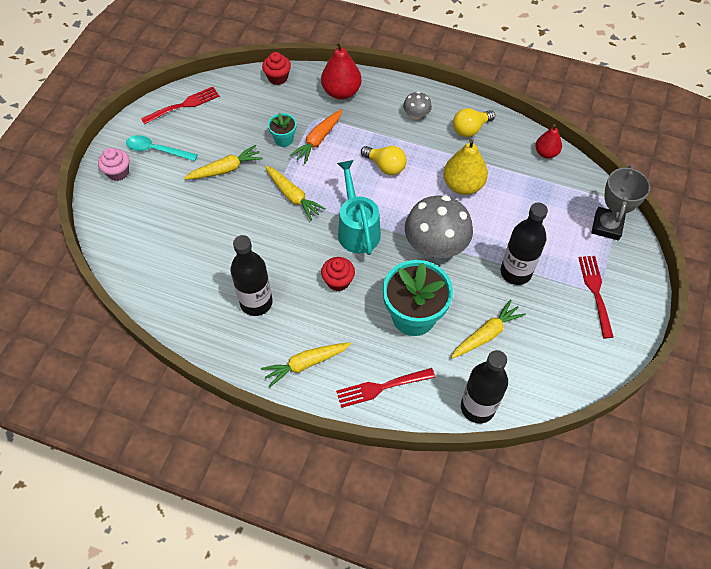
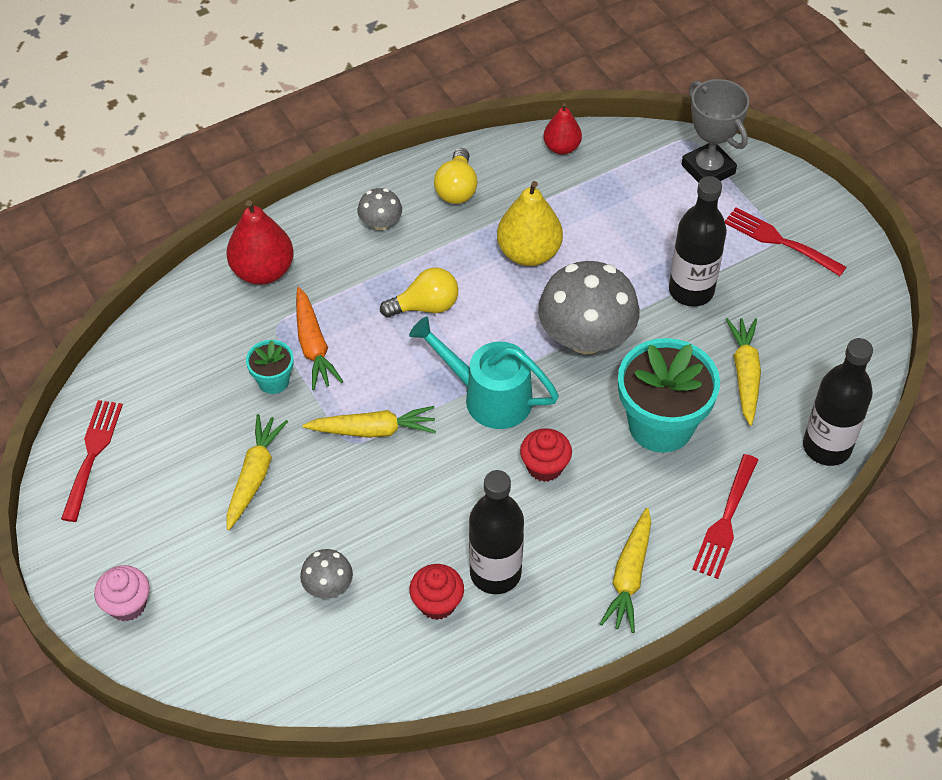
camera: 50 degrees left, 5 degrees down
(157, 150) = (137, 534): turquoise spoon -> none
(190, 239) = (328, 586): none -> grey mushroom
(278, 78) = (164, 320): red cupcake -> red cupcake (437, 603)

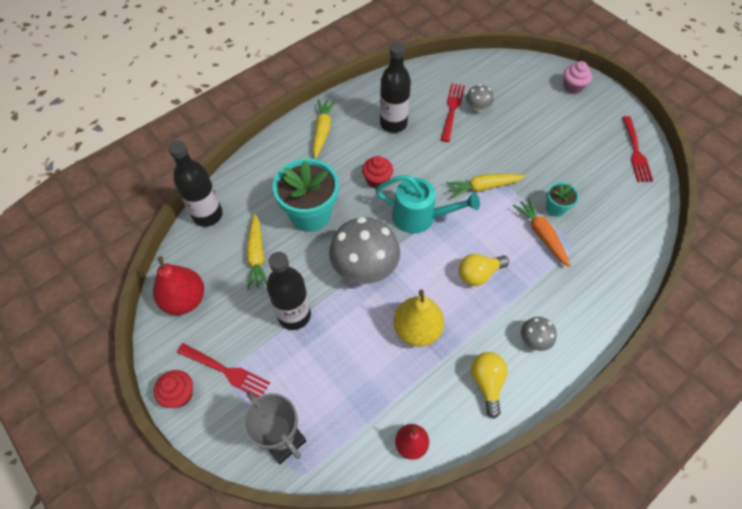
camera: 170 degrees right, 5 degrees up
(254, 475) = (540, 153): yellow carrot -> none
(263, 271) = (600, 285): red pear -> red pear (185, 300)
(437, 603) = (420, 107): red cupcake -> red cupcake (179, 394)
(726, 520) = (270, 165): red fork -> red fork (452, 110)

